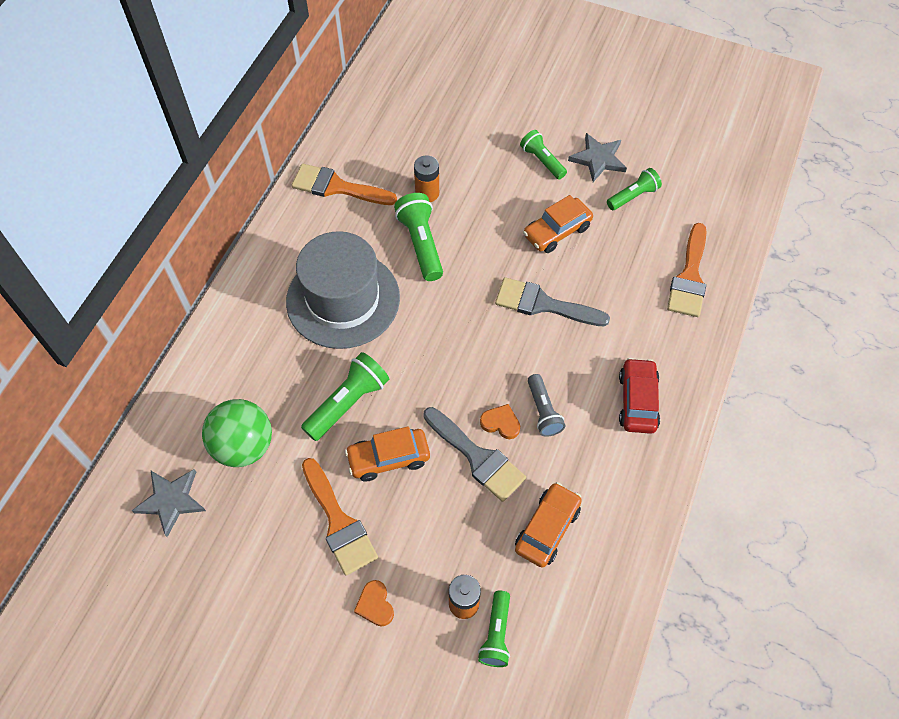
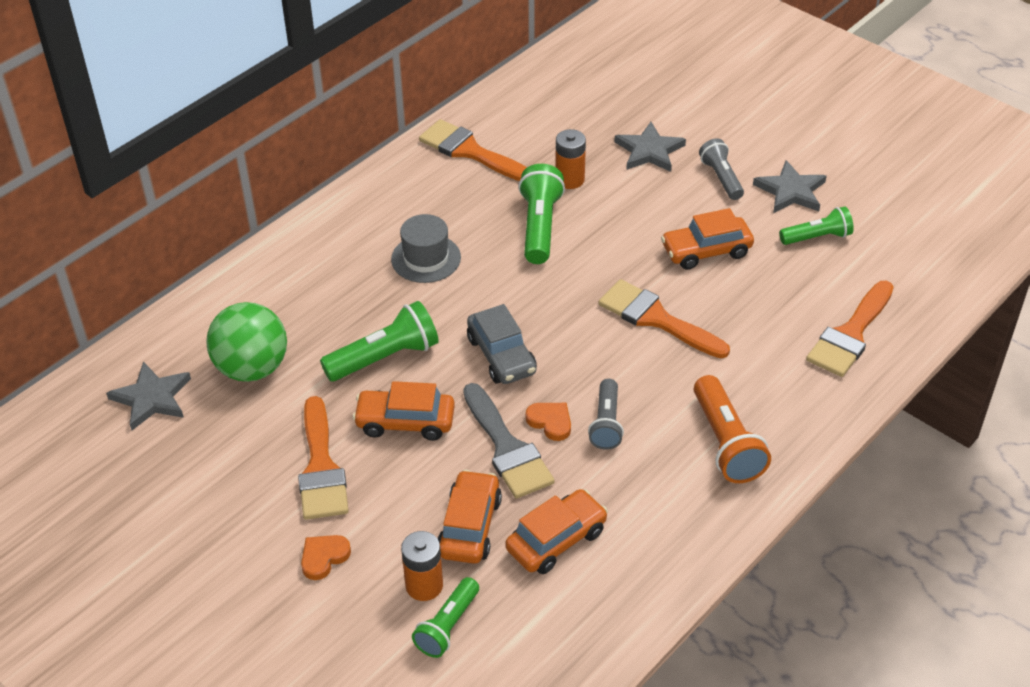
camera: 20 degrees right, 15 degrees down
(343, 299) = (426, 258): grey hat -> grey hat, size x0.51
(375, 605) = (324, 557): orange heart -> orange heart turned 45 degrees clockwise
(439, 373) = (501, 355): none -> grey car
(477, 538) = (470, 526): none -> orange car
(478, 150) = (649, 151): none -> grey star
(542, 161) = (721, 178): green flashlight -> grey flashlight
(543, 304) = (656, 319): grey brush -> orange brush
(637, 401) = (726, 443): red car -> orange flashlight

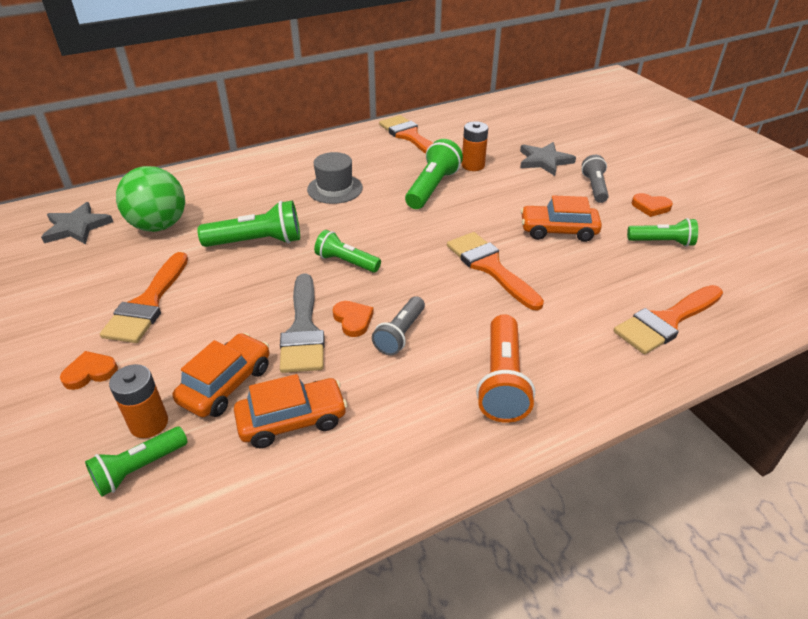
camera: 20 degrees right, 5 degrees down
(405, 422) = (237, 289): orange car -> none
(501, 355) = (346, 262): grey car -> green flashlight
(791, 191) = (651, 207): grey star -> orange heart

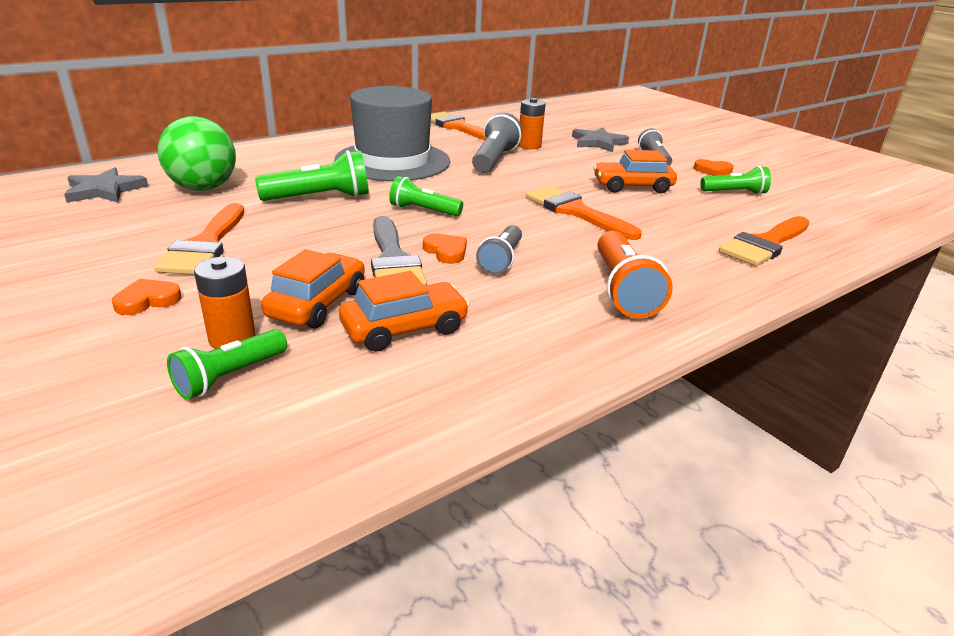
camera: 10 degrees left, 10 degrees down
(335, 189) = (392, 161): grey hat -> grey hat, size x1.95
(432, 188) = (494, 160): green flashlight -> grey flashlight

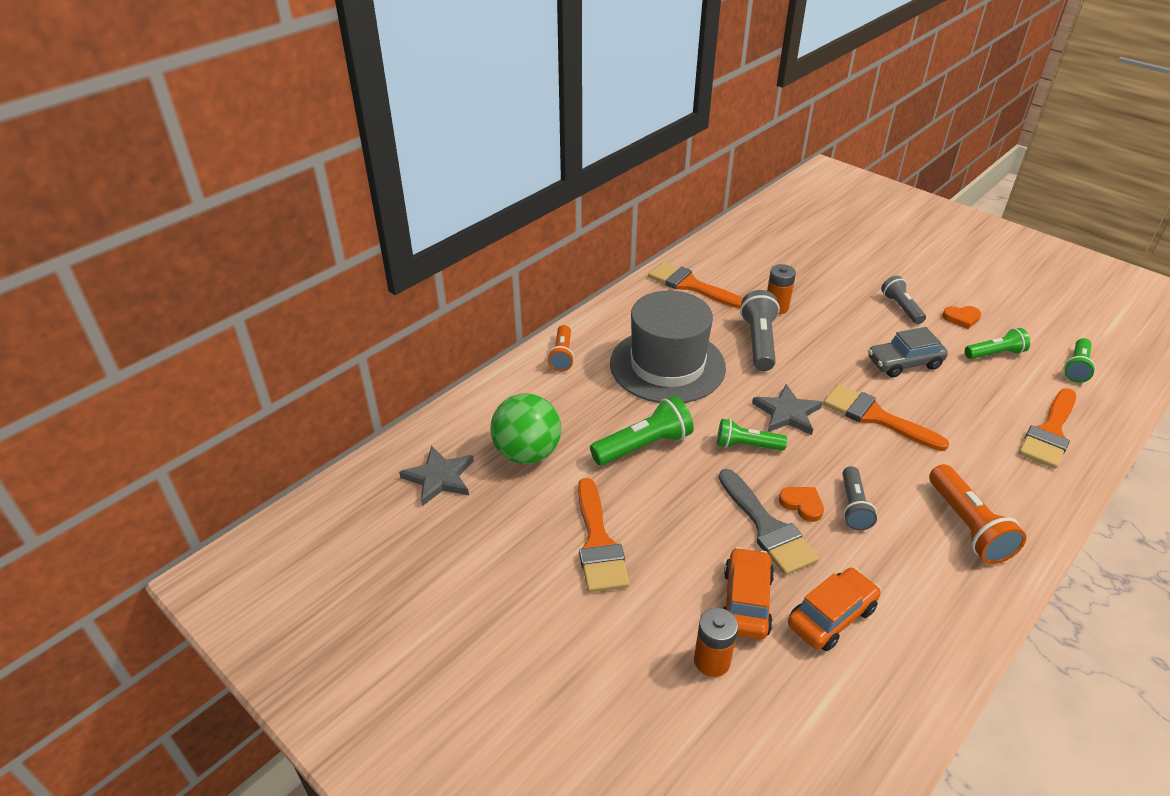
camera: 10 degrees left, 10 degrees up
(147, 300) = (610, 630): orange heart -> none
(230, 376) = (742, 704): green flashlight -> green flashlight (1076, 367)
(300, 146) = (562, 356): none -> orange flashlight
(598, 142) = (836, 287): grey star -> grey star (787, 413)
(632, 187) = (904, 363): orange car -> grey car

